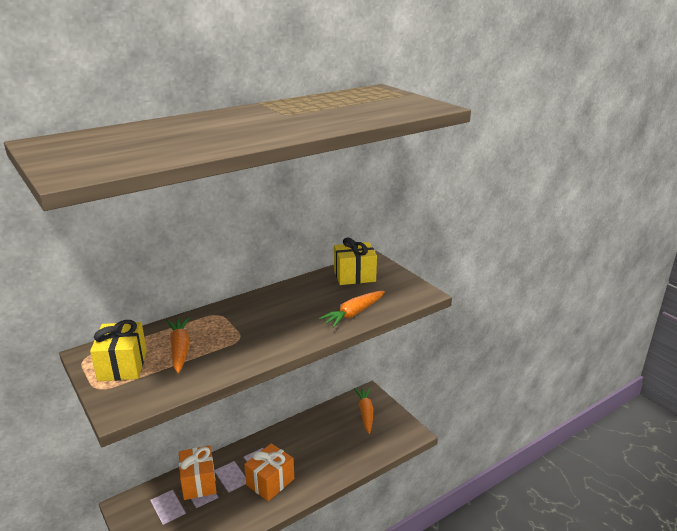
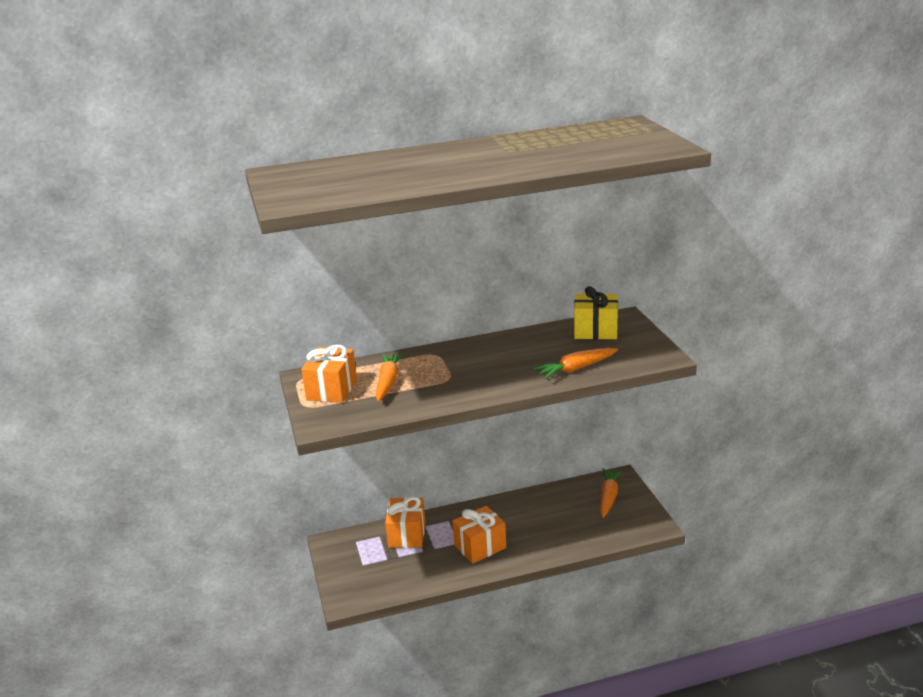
camera: 20 degrees right, 0 degrees up
(122, 365) = (332, 390): yellow gift -> orange gift

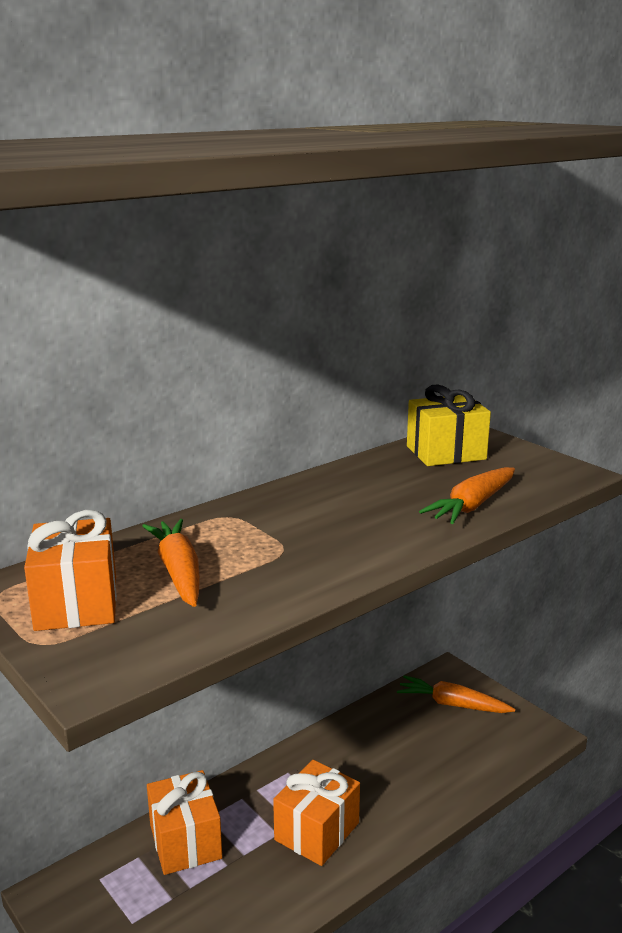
camera: 25 degrees left, 5 degrees down
(608, 497) = (452, 704): orange carrot -> orange carrot turned 60 degrees counterclockwise

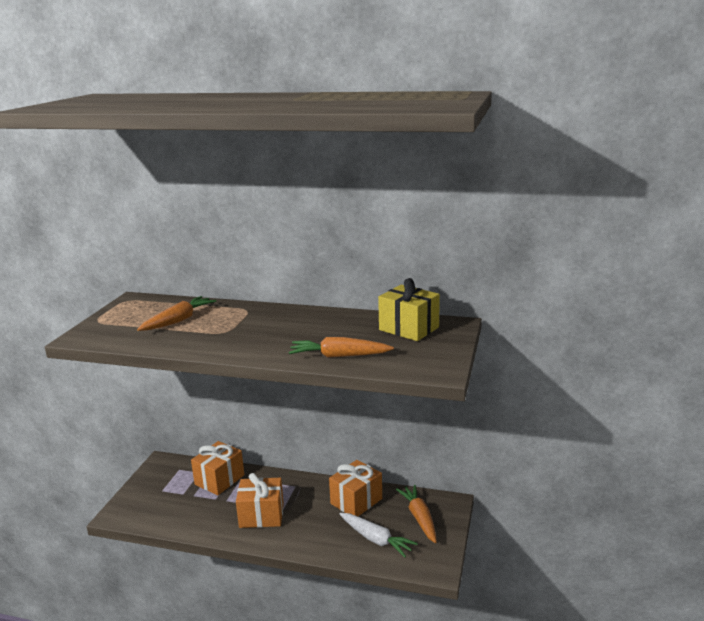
camera: 55 degrees right, 0 degrees up
(77, 603) = (133, 314): orange gift -> orange gift (356, 501)
(460, 753) = (376, 539): none -> white carrot

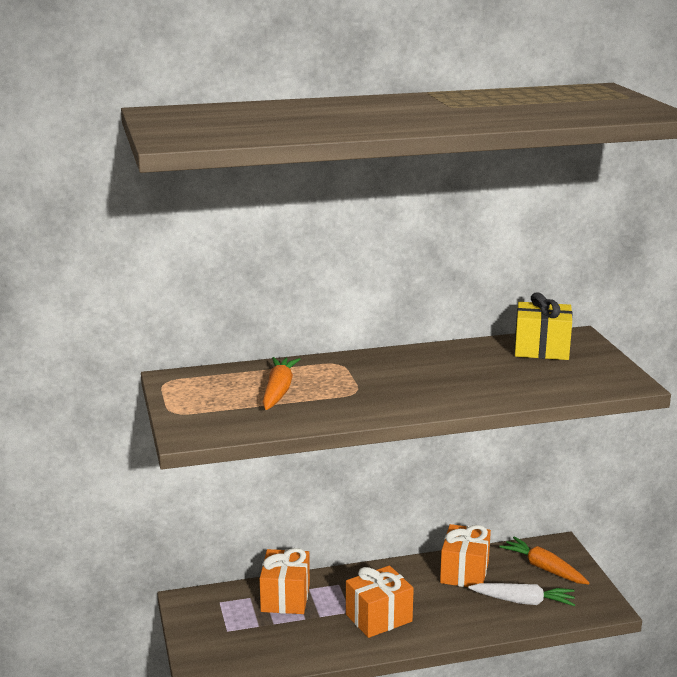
camera: 30 degrees left, 0 degrees up
(339, 356) = (517, 390): orange carrot -> none

